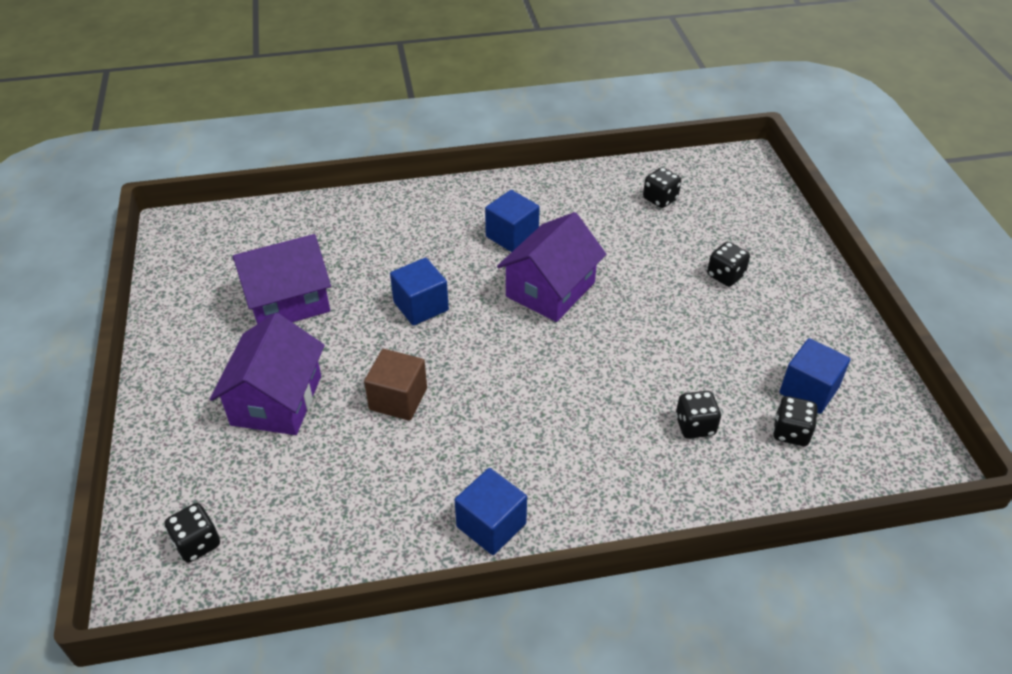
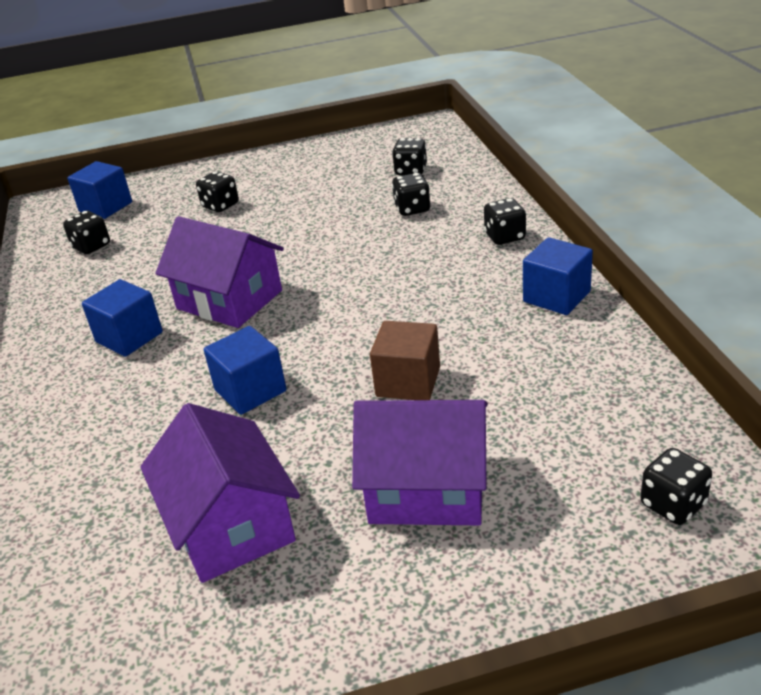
camera: 90 degrees left, 10 degrees down
(618, 500) = (505, 237): none -> black dice
(809, 390) = (364, 166): blue cube -> blue cube (106, 207)

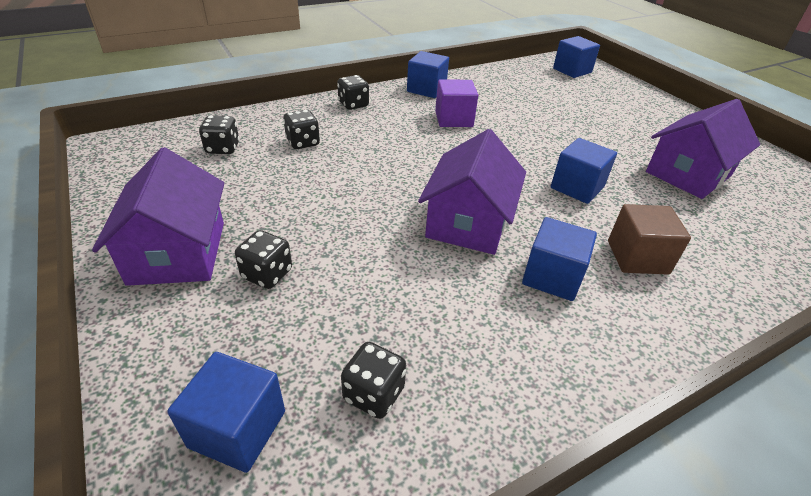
camera: 110 degrees left, 5 degrees up
(408, 382) = (531, 129): brown cube -> brown cube (637, 257)
(427, 488) = (609, 119): purple house -> purple house (178, 252)
(453, 313) = (453, 119): none -> purple cube
(673, 504) = (572, 70): black dice -> blue cube

